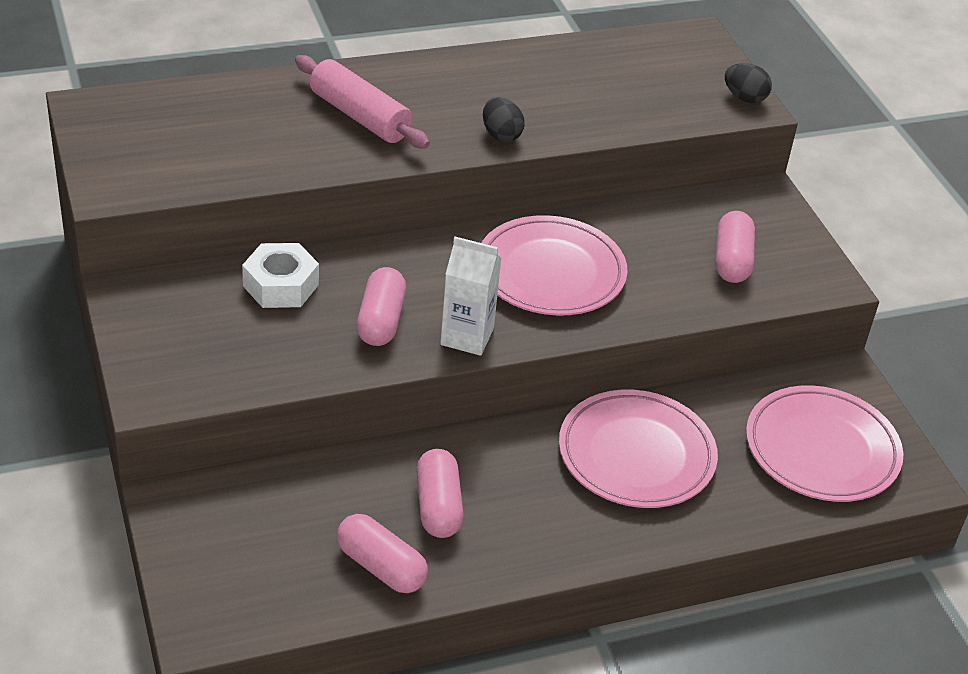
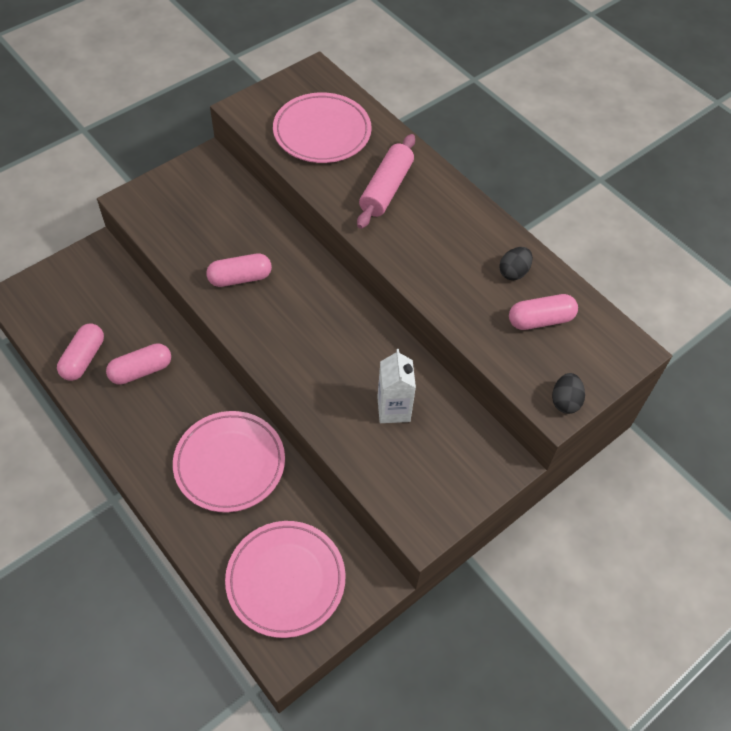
camera: 70 degrees right, 15 degrees up
(280, 285) = (248, 221): white nut -> none
(467, 337) = (246, 325): white carton -> white carton (393, 409)
(501, 135) = (413, 266): black egg -> black egg (513, 272)
(551, 272) = (334, 351): pink plate -> pink plate (322, 132)
(732, 260) = (410, 457): pink capsule -> pink capsule (540, 320)

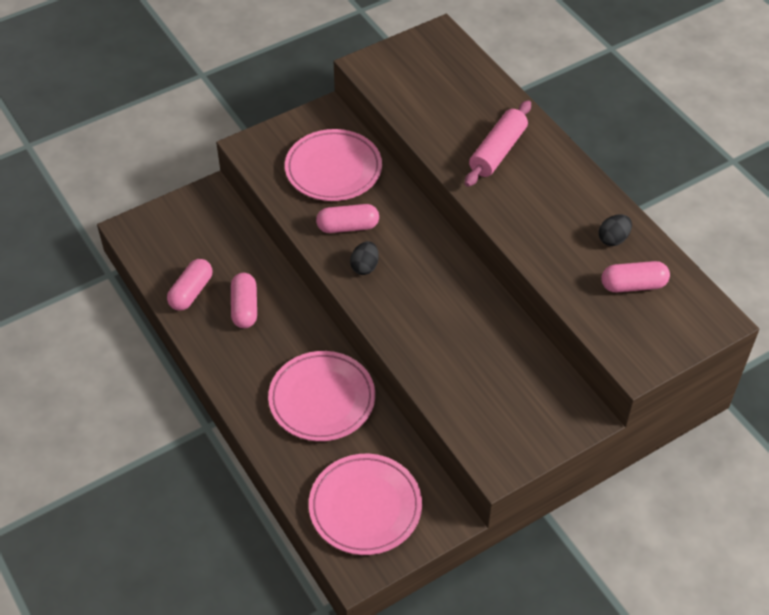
camera: 10 degrees right, 5 degrees down
(141, 371) = (245, 308): pink capsule -> pink capsule turned 75 degrees counterclockwise
(322, 132) = (440, 93): pink plate -> pink plate (333, 169)
(393, 409) = (483, 359): white carton -> none
(565, 401) = (646, 360): black egg -> black egg (365, 266)

